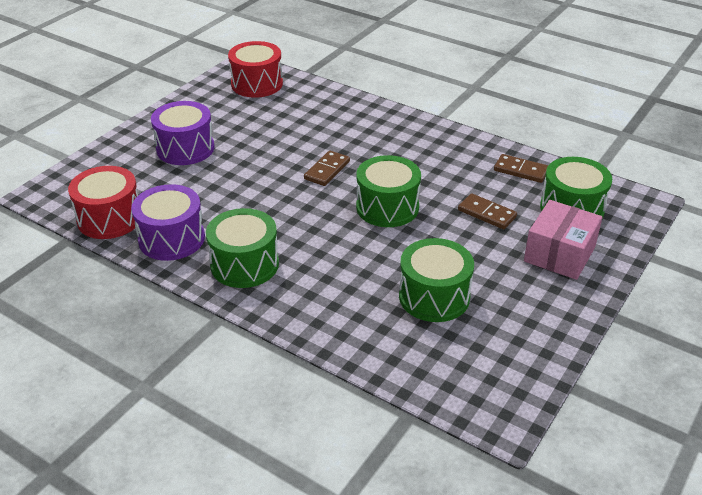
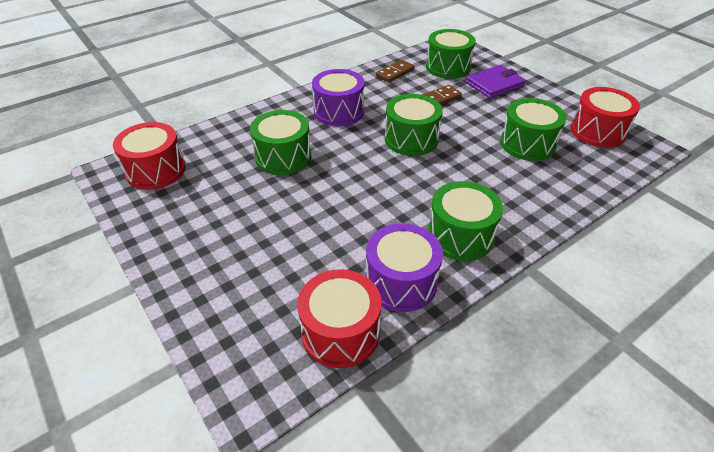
camera: 70 degrees left, 5 degrees up
(185, 148) = (239, 245): purple drum -> purple drum (339, 111)
(310, 138) = (283, 157): none -> green drum
(327, 170) = (341, 158): brown domino -> none
(507, 360) = (597, 131): none -> red drum
(559, 254) = (494, 84): pink box -> purple wallet

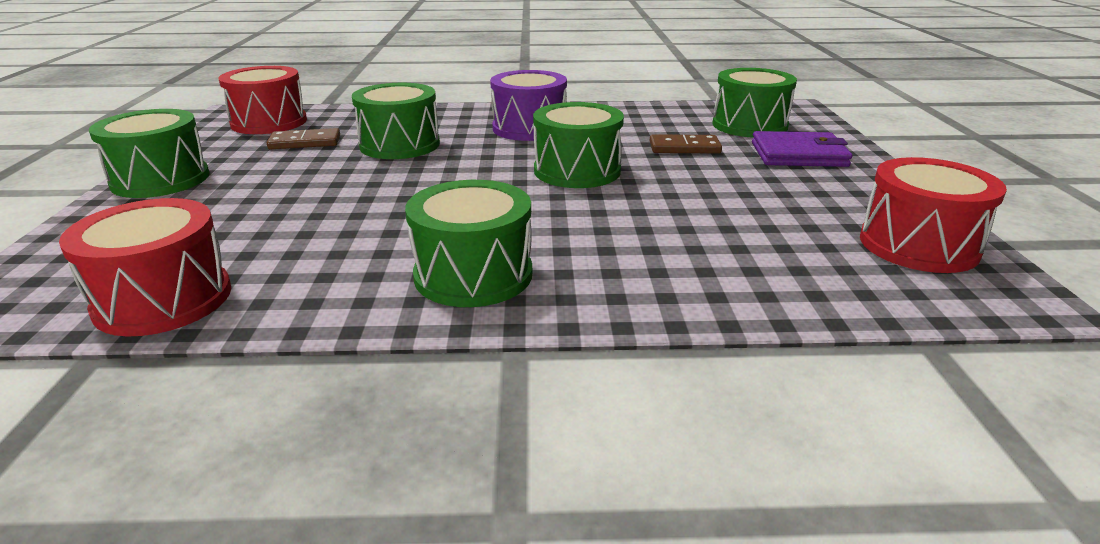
camera: 35 degrees right, 15 degrees down
(395, 73) = (661, 115): brown domino -> brown domino (305, 142)
(401, 282) = (314, 286): purple drum -> none
(527, 144) = (752, 222): green drum -> green drum (161, 179)

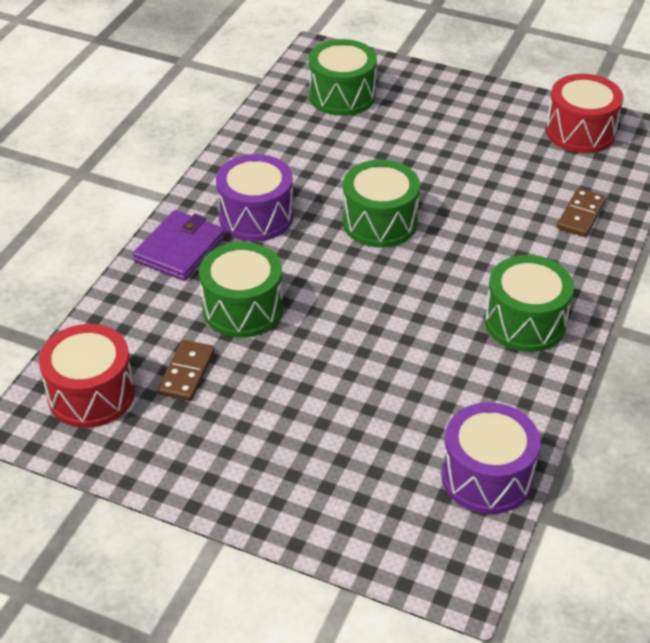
camera: 65 degrees left, 15 degrees up
(161, 179) = (229, 484): green drum -> none
(163, 299) = (486, 476): red drum -> purple drum
(684, 148) = (368, 150): brown domino -> brown domino (581, 215)
(798, 154) = (420, 103): purple wallet -> purple wallet (180, 249)

